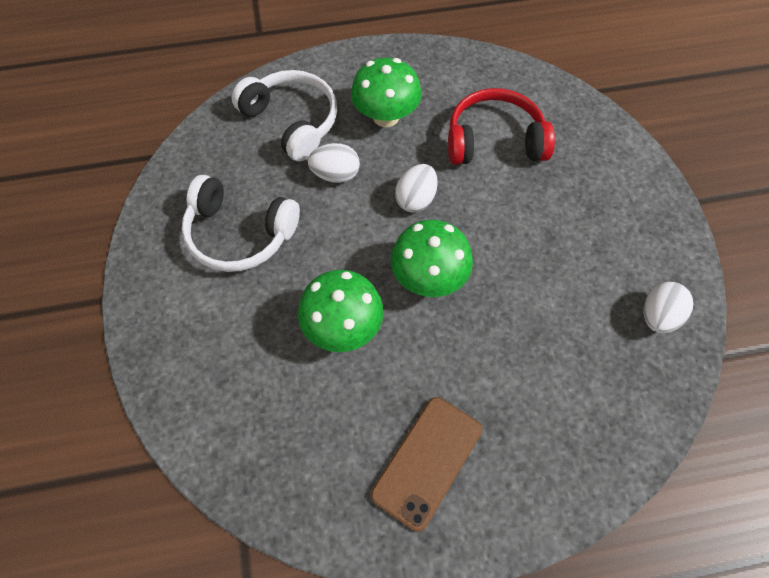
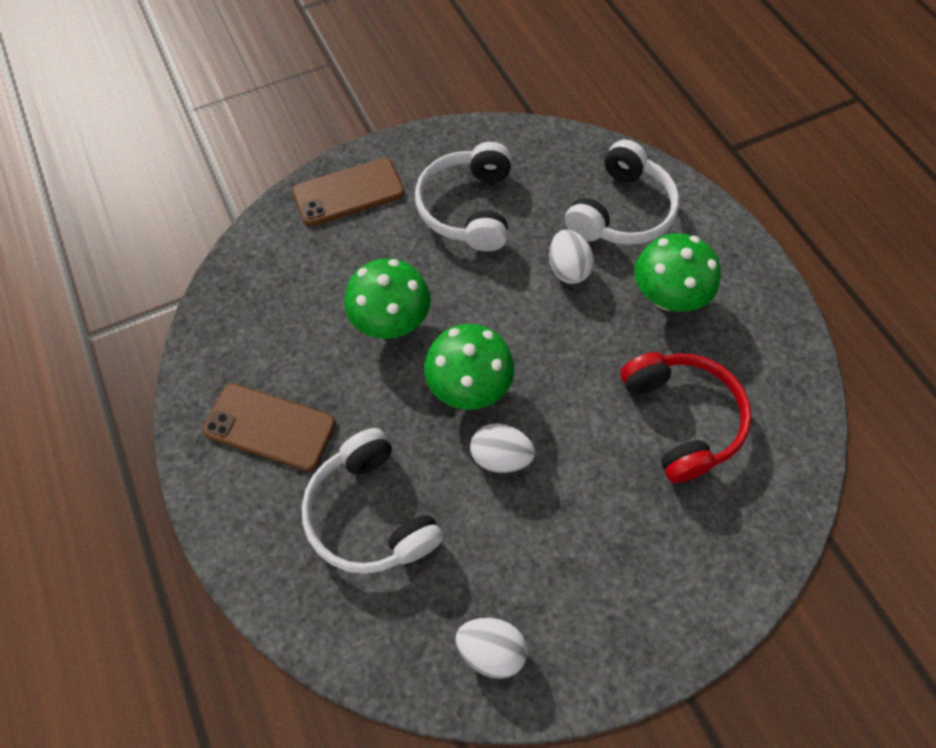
camera: 75 degrees right, 0 degrees up
(173, 336) = (348, 192): none -> brown phone
(416, 199) = (564, 352): white egg -> white egg (500, 457)
(532, 383) = (371, 513): none -> white headphones

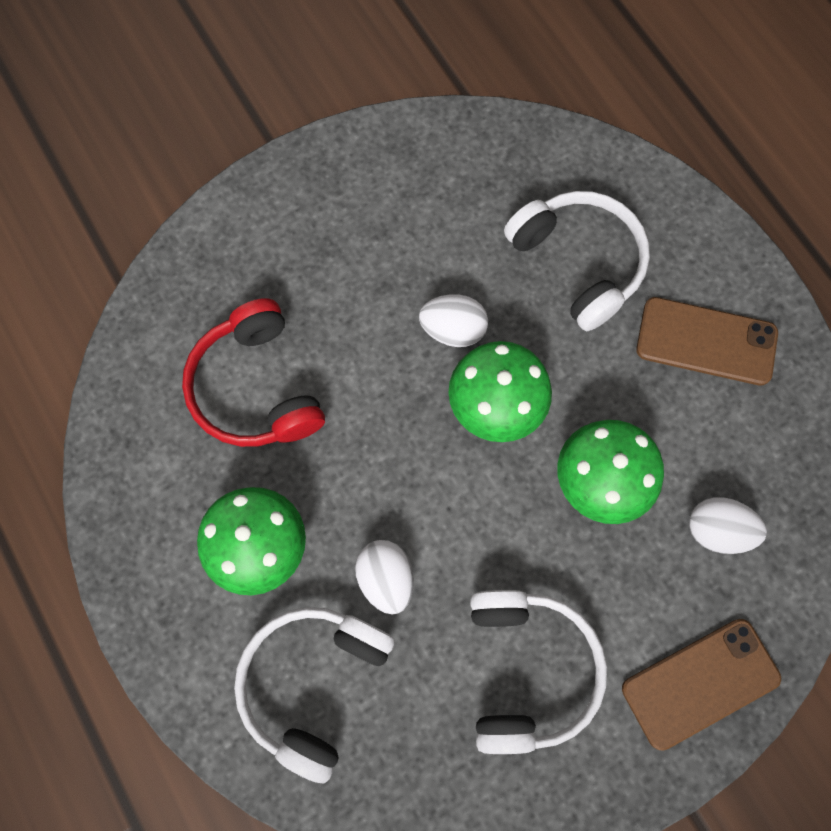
camera: 175 degrees right, 10 degrees up
(491, 649) = (447, 158): white egg -> white egg (717, 530)

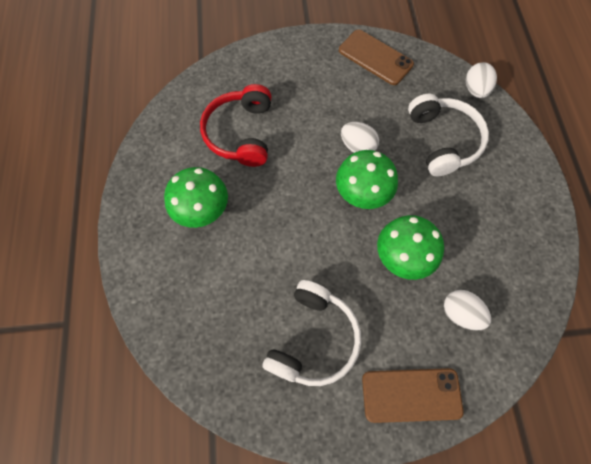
camera: 25 degrees right, 5 degrees down
(314, 683) = (194, 291): white headphones -> none
(386, 579) = (259, 255): white egg -> white egg (475, 90)
(706, 341) = (499, 209): brown phone -> brown phone (375, 57)

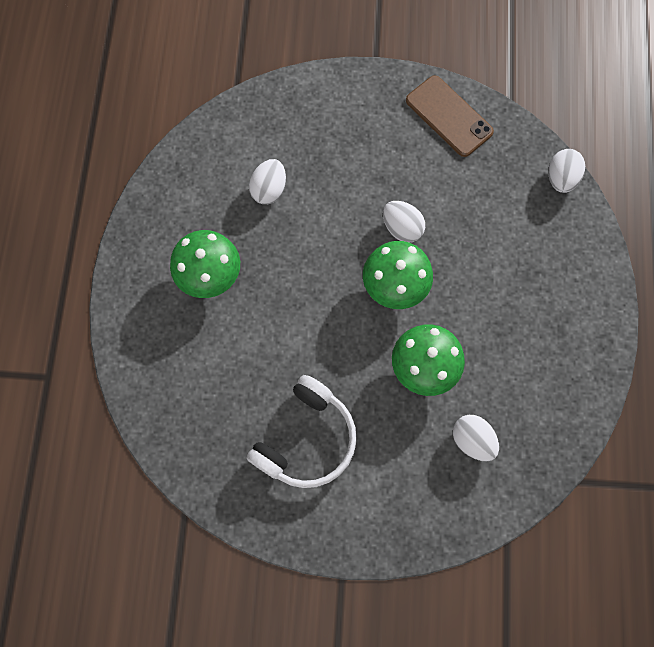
camera: 10 degrees right, 5 degrees up
(241, 133) = (269, 189): red headphones -> white egg
(411, 394) = (398, 515): brown phone -> none
(443, 141) = (504, 237): white headphones -> none

